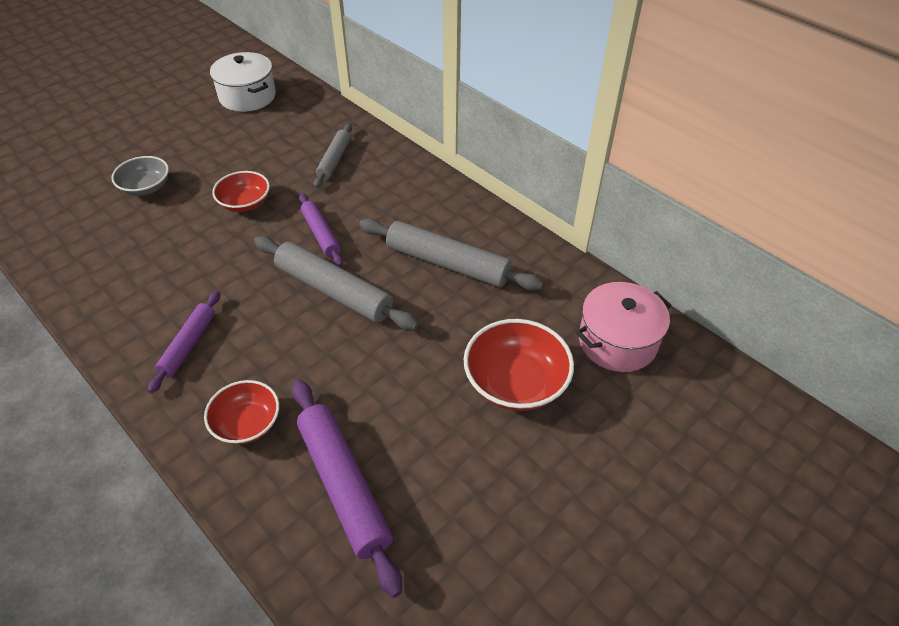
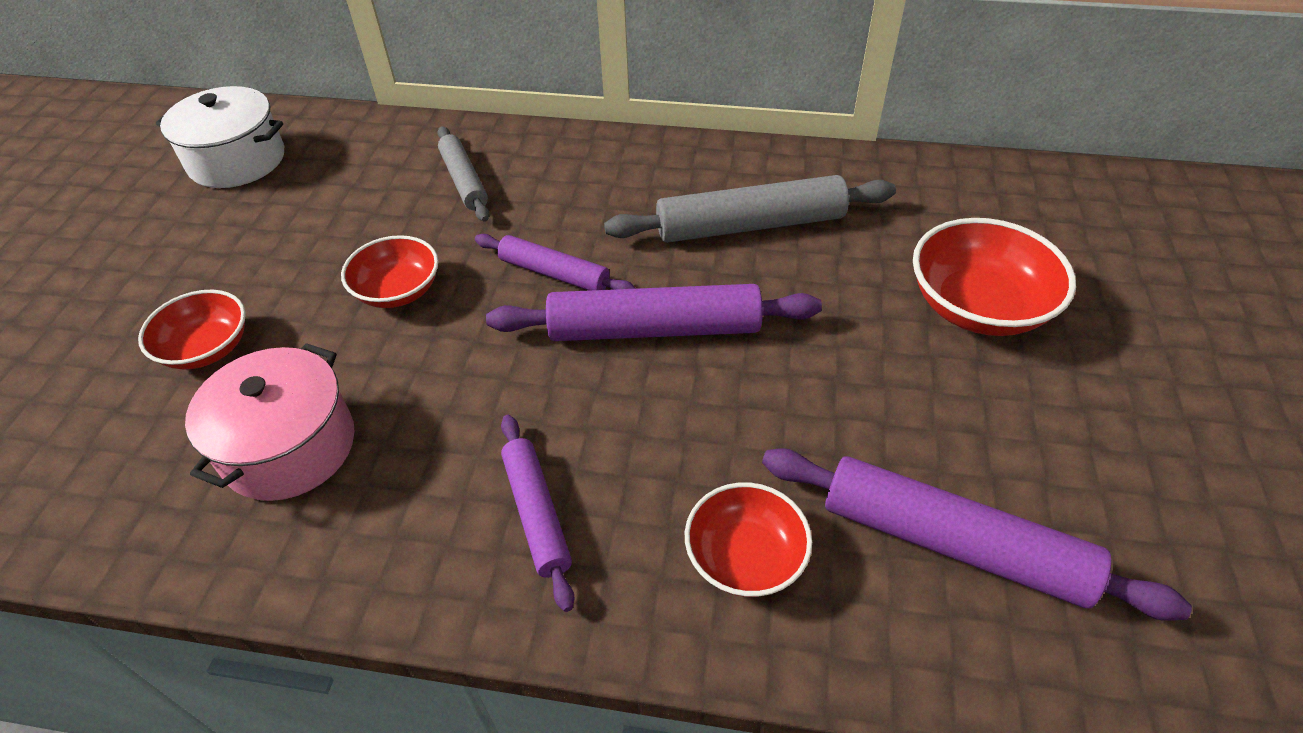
camera: 35 degrees left, 0 degrees up
(146, 187) = (207, 348): grey bowl -> red bowl
(334, 291) = (654, 329): grey rolling pin -> purple rolling pin
(617, 341) = (1015, 208): pink pot -> pink pot (289, 447)

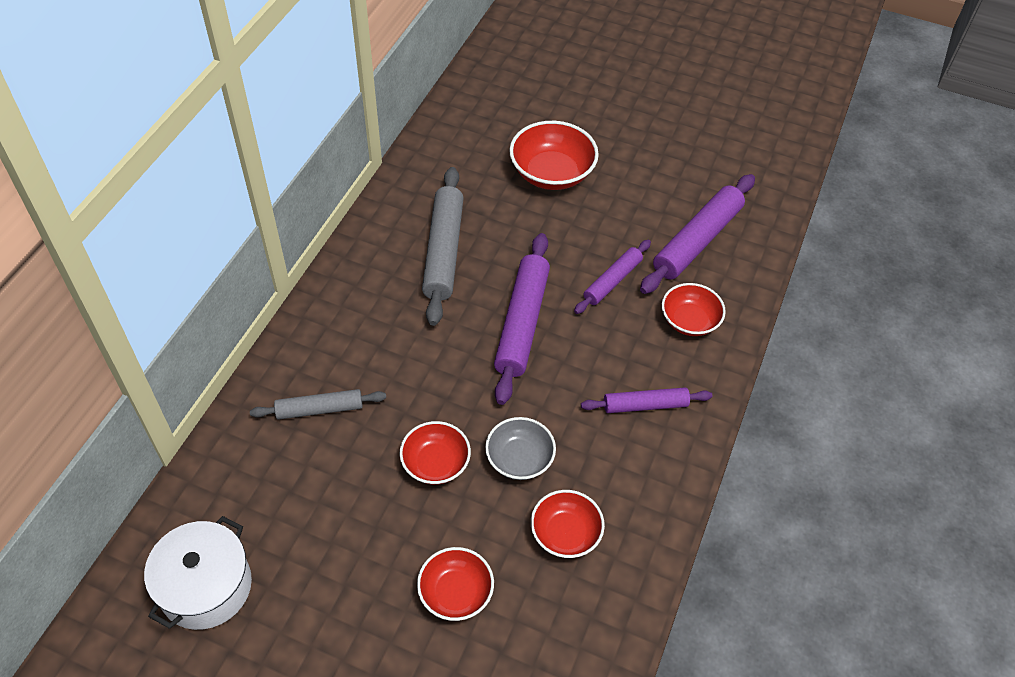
camera: 80 degrees left, 5 degrees up
(289, 447) = (565, 533): pink pot -> red bowl
(413, 372) = (519, 459): none -> grey bowl
(554, 273) = (451, 367): purple rolling pin -> purple rolling pin (612, 281)

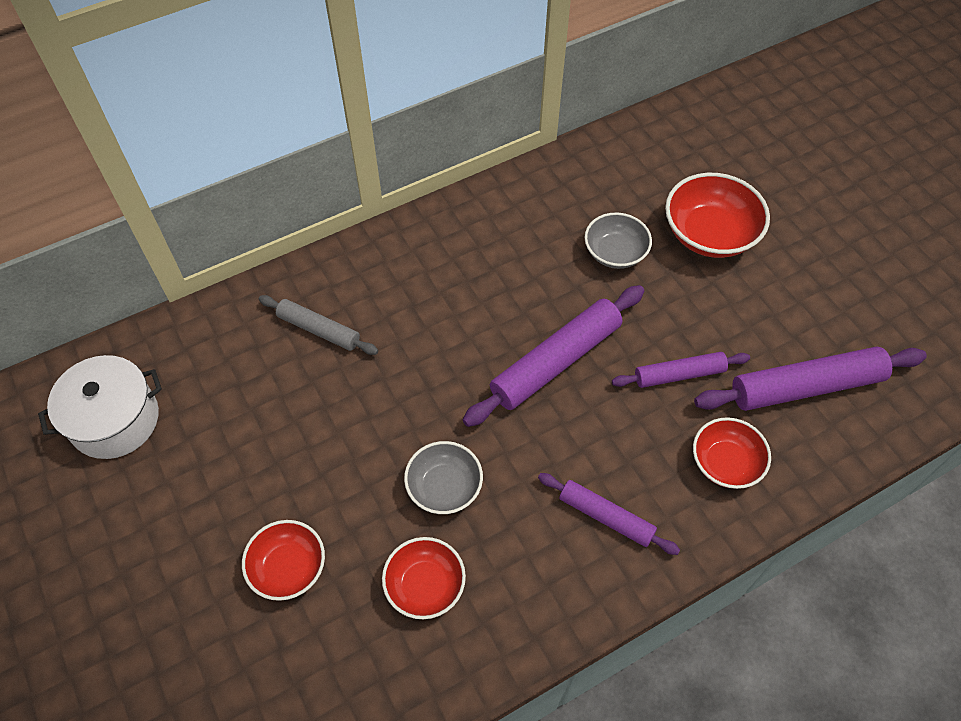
camera: 40 degrees right, 5 degrees up
(435, 463) = (370, 441): red bowl -> none
(443, 251) = (541, 252): grey rolling pin -> none
(497, 222) = (615, 253): none -> grey bowl

